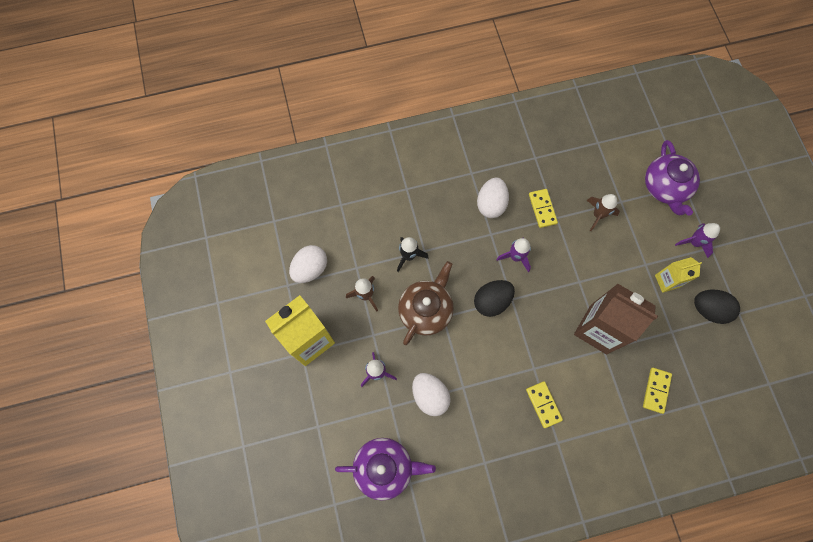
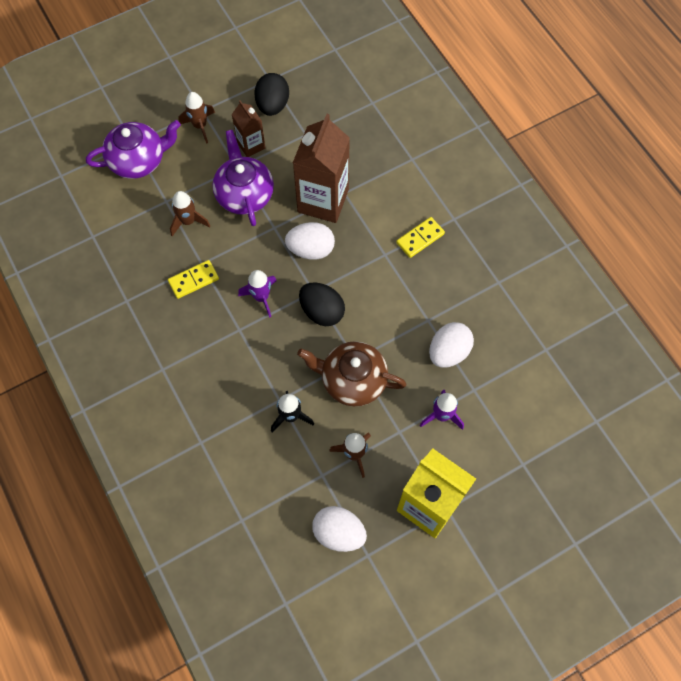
camera: 105 degrees left, 5 degrees down
(384, 468) = (540, 379): purple teapot -> purple teapot (244, 194)
(491, 204) = (200, 337): white egg -> white egg (311, 249)
(656, 390) = (372, 140): yellow domino -> none
(667, 281) = (251, 145): yellow carton -> brown carton
(694, 242) = (200, 126): purple rocket -> brown rocket

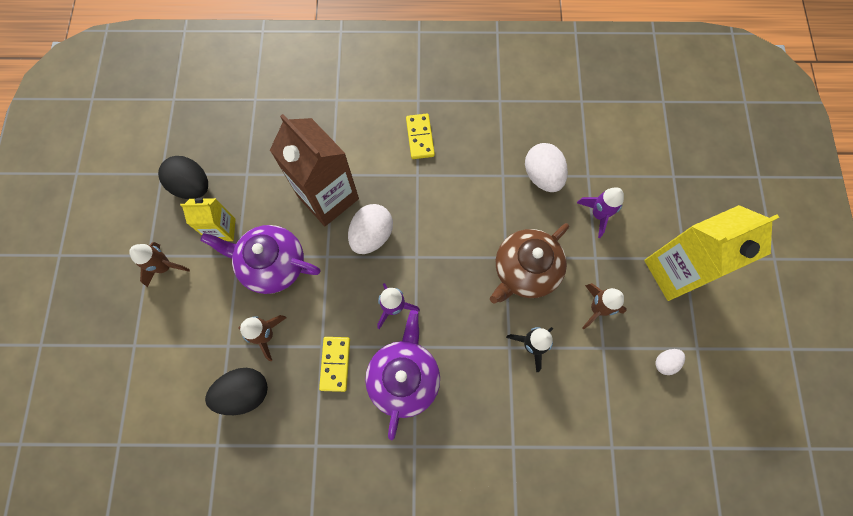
camera: 60 degrees left, 5 degrees up
(138, 160) = (160, 350): purple teapot -> purple teapot (404, 378)
(251, 145) = (222, 230): brown carton -> yellow carton
(322, 311) = (441, 260): black egg -> black egg (245, 392)
(339, 532) = (665, 362): white egg -> white egg, size x0.53

